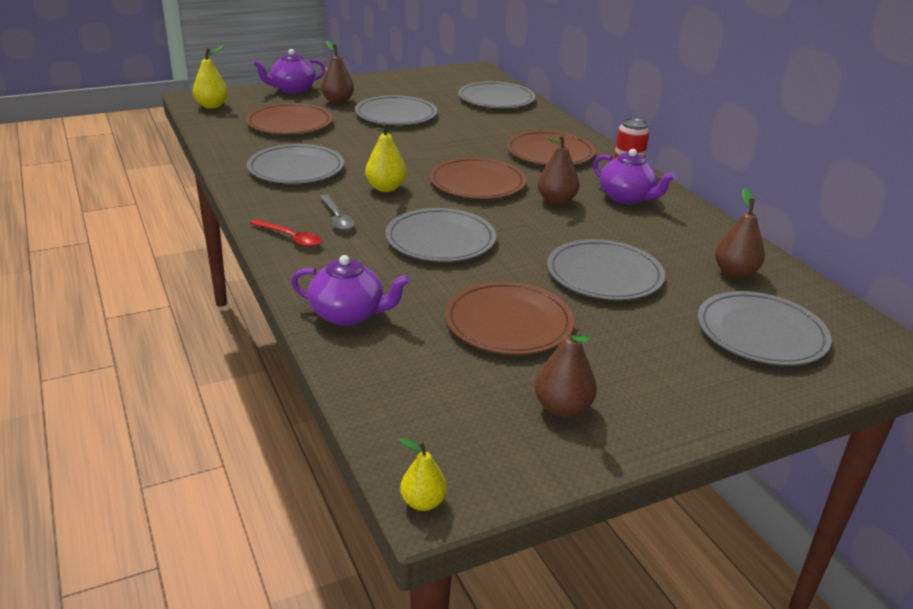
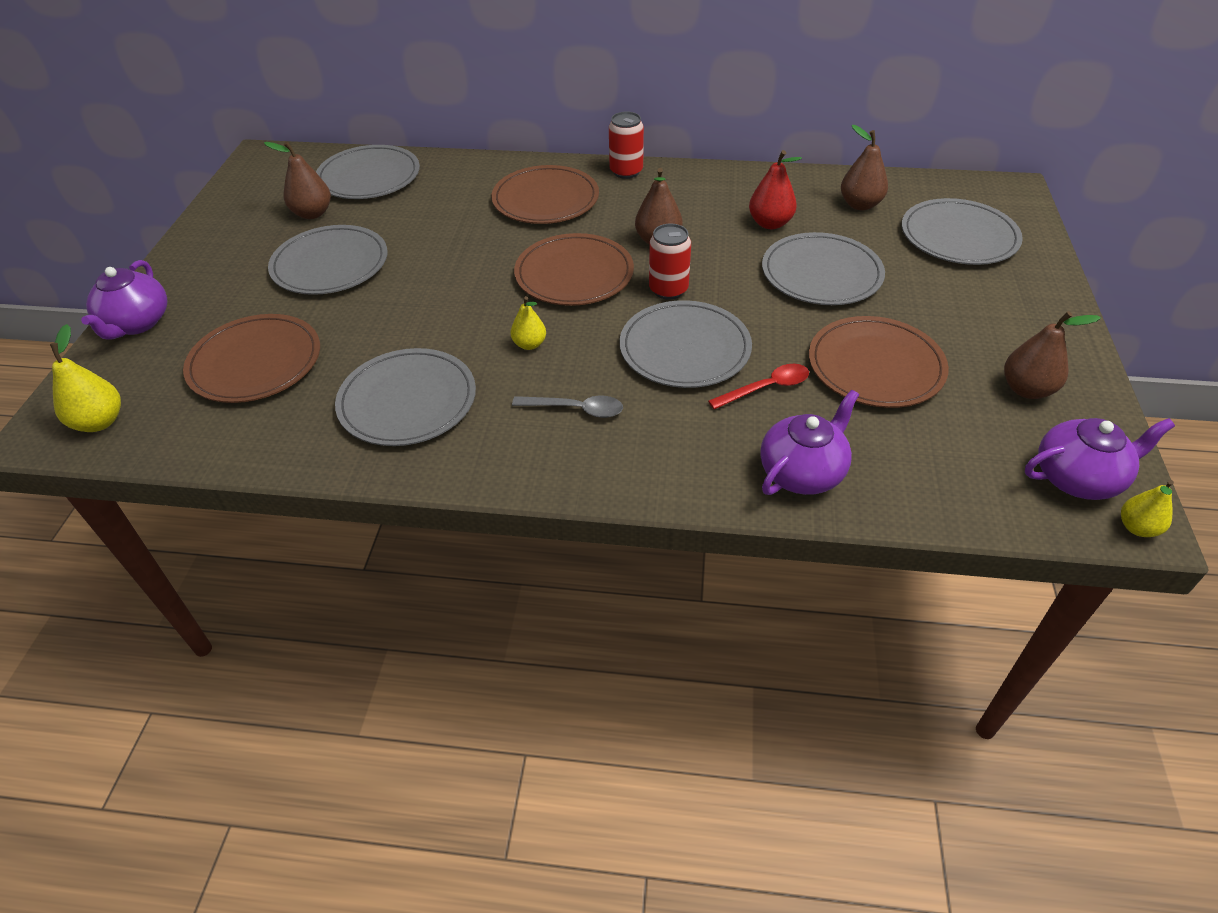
camera: 55 degrees left, 15 degrees up
(290, 238) = (597, 465): red spoon -> red spoon (766, 388)
(338, 101) = (230, 296): brown pear -> brown pear (312, 213)
(385, 188) = (529, 344): yellow pear -> yellow pear, size x0.66
(501, 218) = (668, 289): none -> red can
(626, 197) = (684, 197): purple teapot -> purple teapot (1078, 478)
(643, 238) = (770, 223): none -> red pear

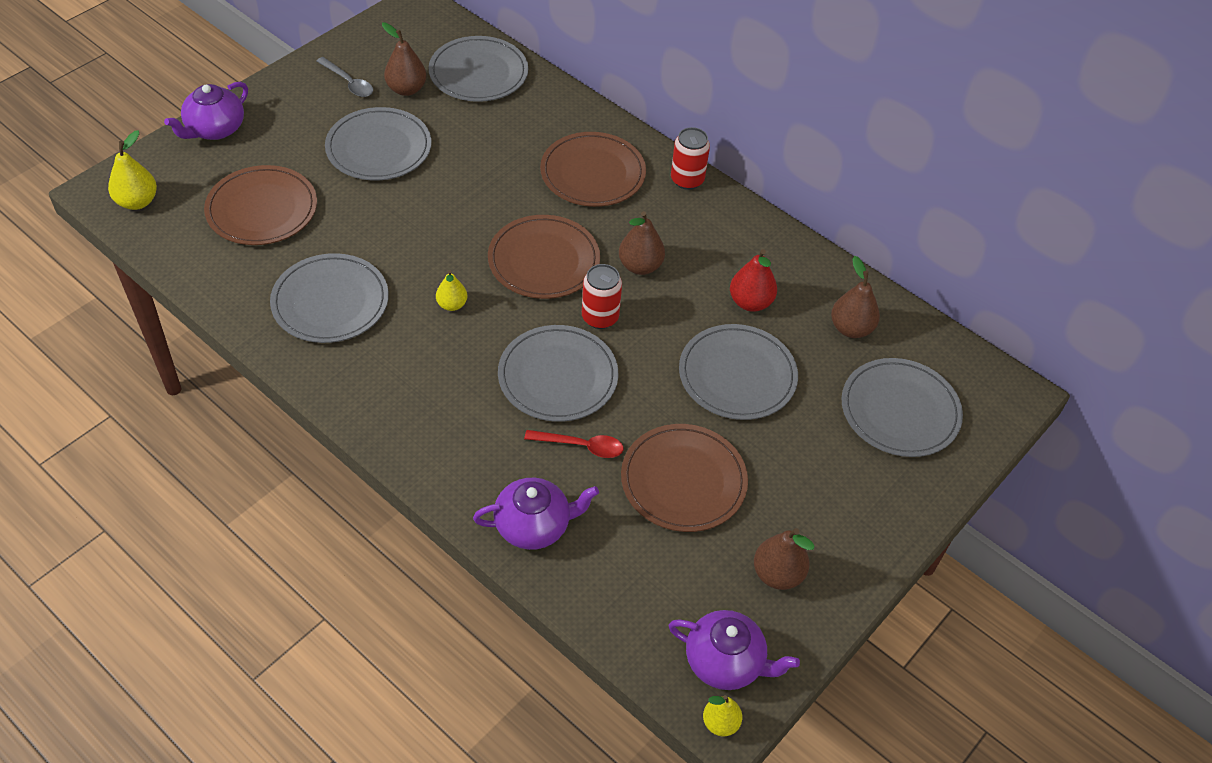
camera: 30 degrees right, 5 degrees up
(576, 409) = (432, 378): grey spoon -> grey spoon (348, 83)

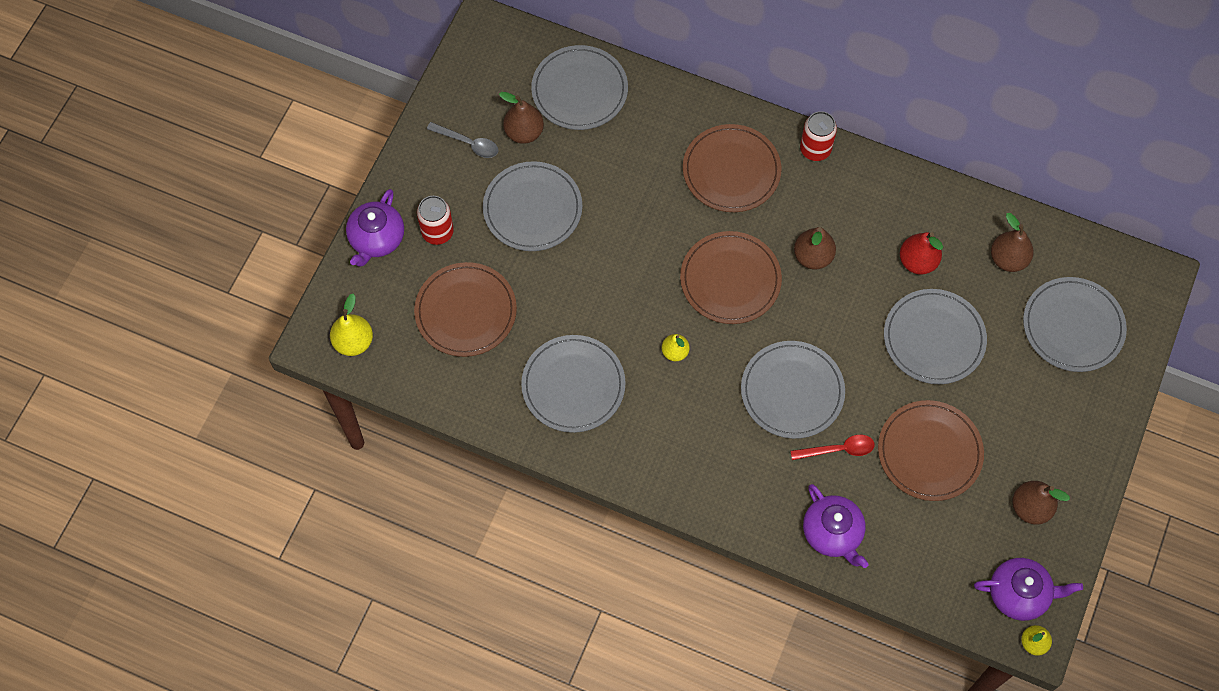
camera: 15 degrees left, 15 degrees up
(534, 526) = (832, 533): purple teapot -> purple teapot turned 90 degrees clockwise
(600, 317) = (801, 321): red can -> red can (437, 232)

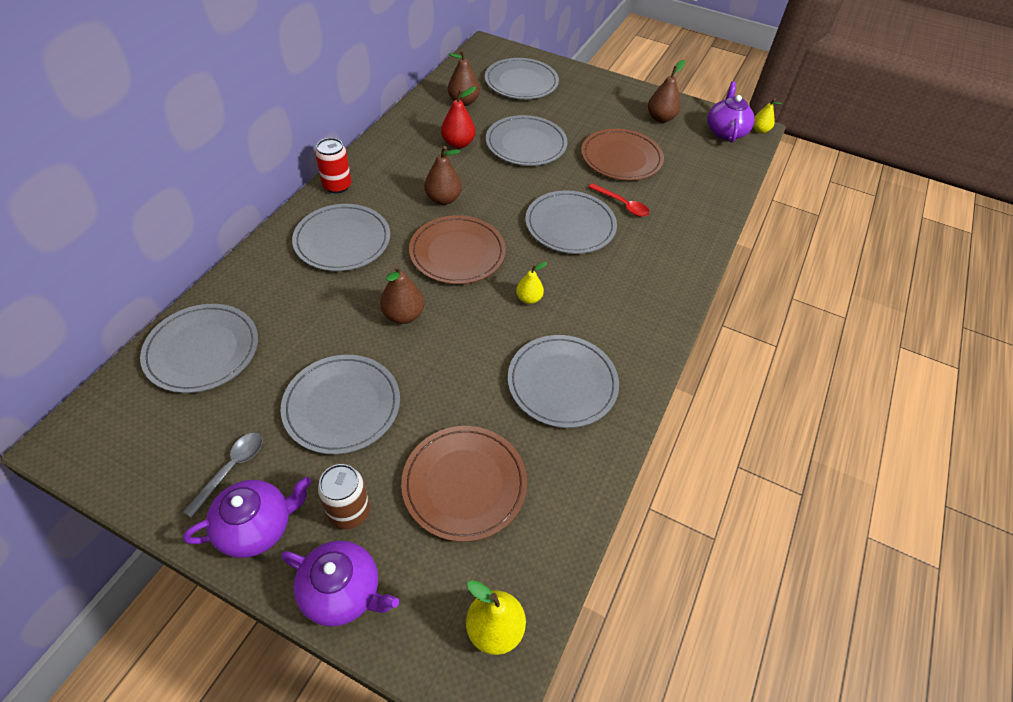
camera: 90 degrees left, 15 degrees down
(437, 232) = (349, 511): red can -> brown can
(524, 132) = (238, 408): brown pear -> brown pear (403, 315)
(731, 170) = (342, 240): brown plate -> grey plate
(832, 533) = (695, 216): purple teapot -> purple teapot (257, 527)
(838, 449) = (622, 205): red spoon -> red spoon turned 135 degrees clockwise

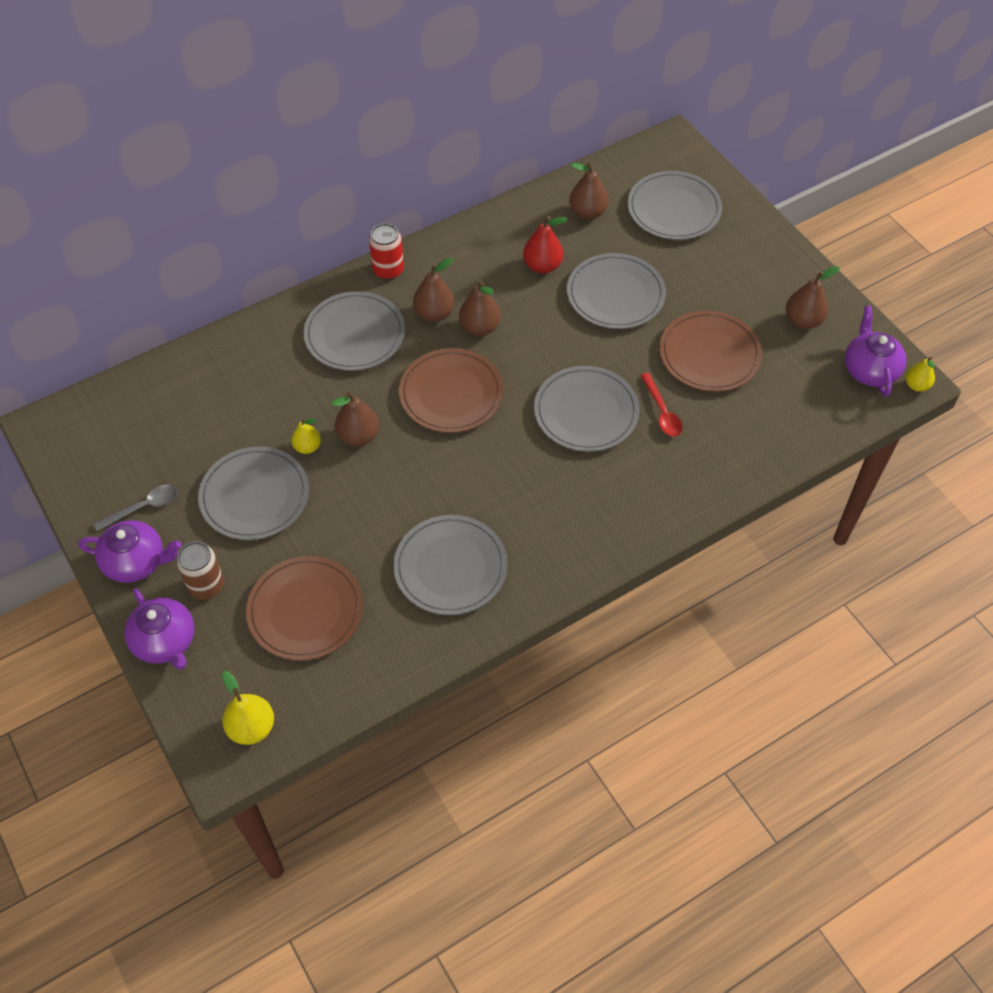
camera: 35 degrees right, 5 degrees up
(202, 350) = (178, 393): grey plate -> none
(399, 202) = (434, 313): none -> brown pear
(529, 298) = (483, 472): yellow pear -> yellow pear (307, 447)
(725, 131) = (869, 370): purple teapot -> purple teapot turned 45 degrees counterclockwise

